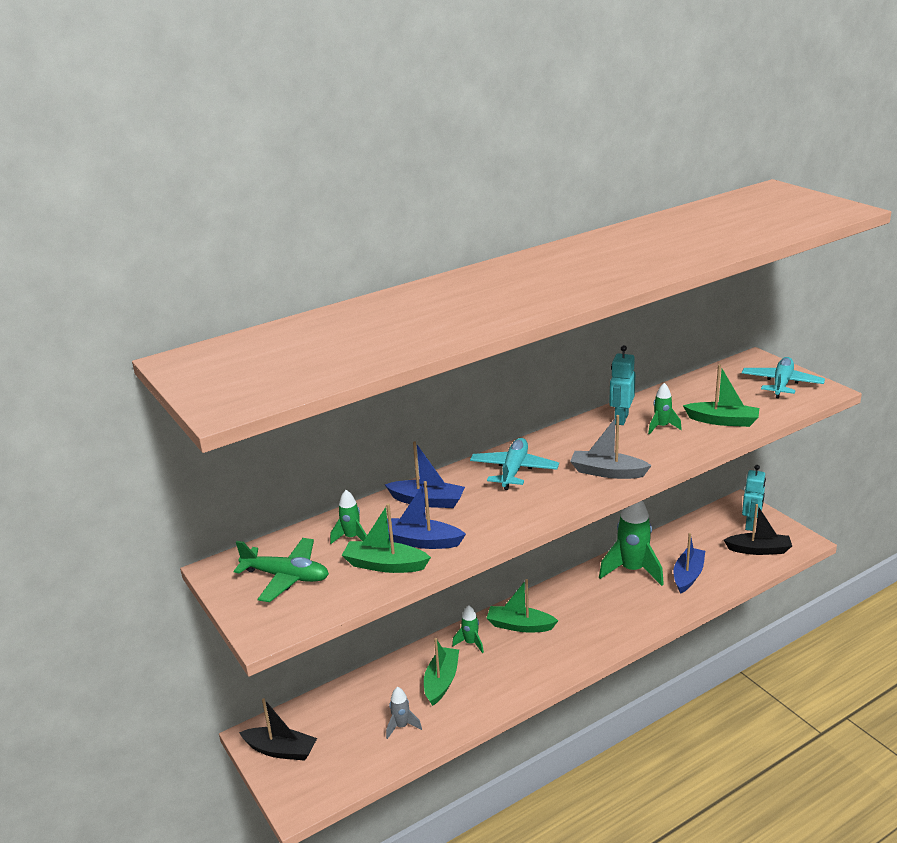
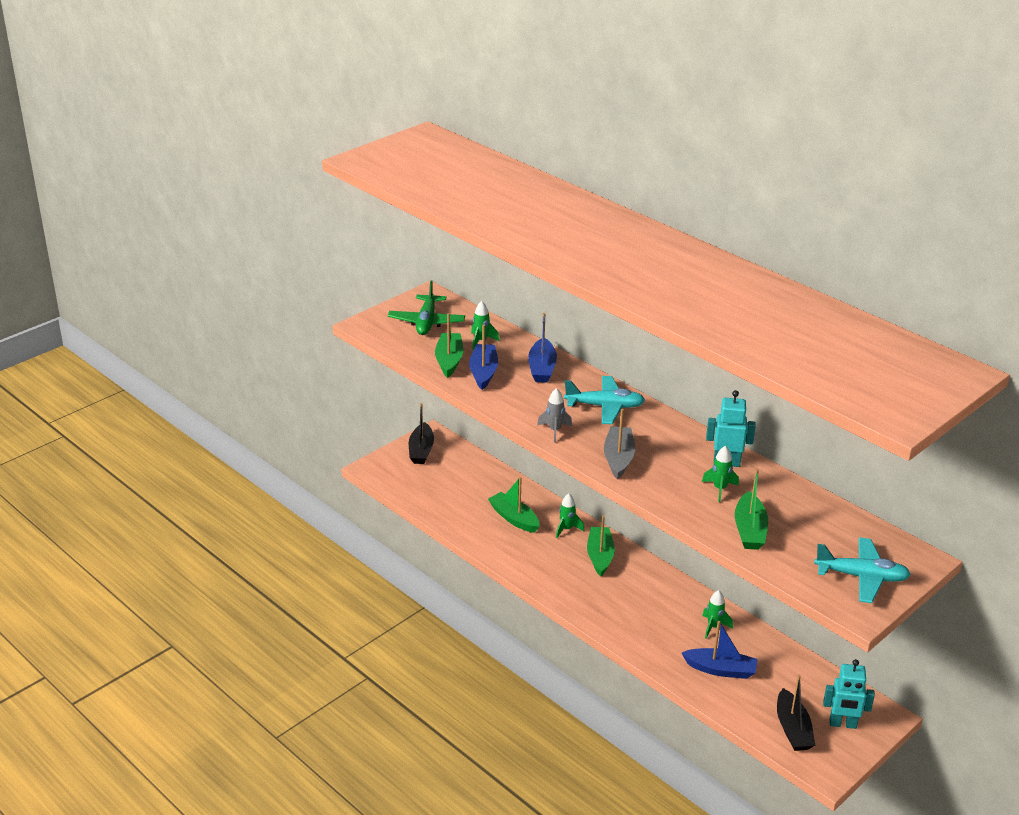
camera: 75 degrees right, 5 degrees up
(401, 726) = (458, 504): grey rocket -> grey rocket (554, 430)
(441, 681) = (514, 518): green boat -> green boat turned 135 degrees counterclockwise
(632, 570) = (713, 627): green rocket -> green rocket, size x0.49

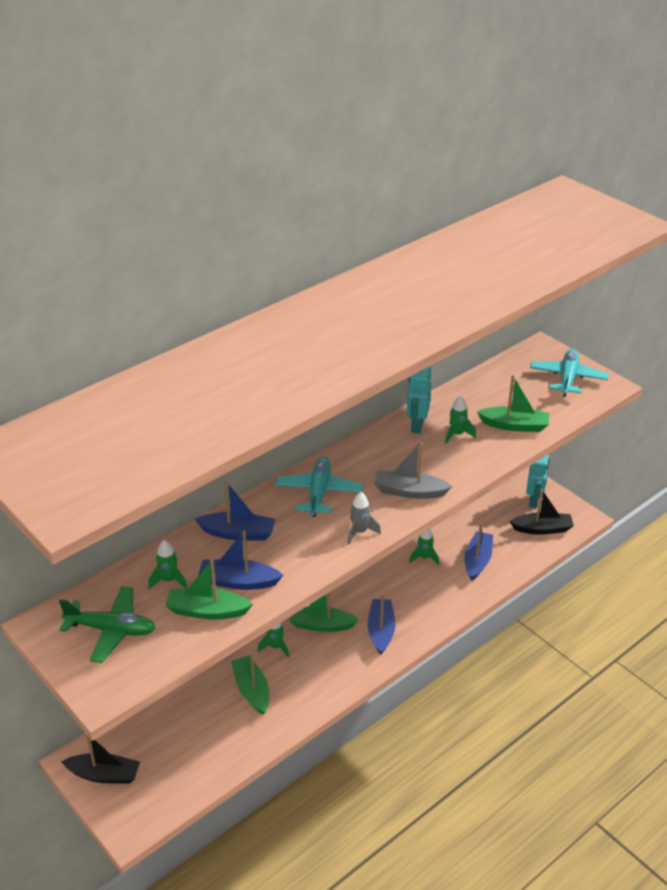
camera: 85 degrees left, 5 degrees up
(514, 518) = (251, 690): green boat -> green boat turned 105 degrees clockwise
(600, 596) = (381, 631): none -> blue boat

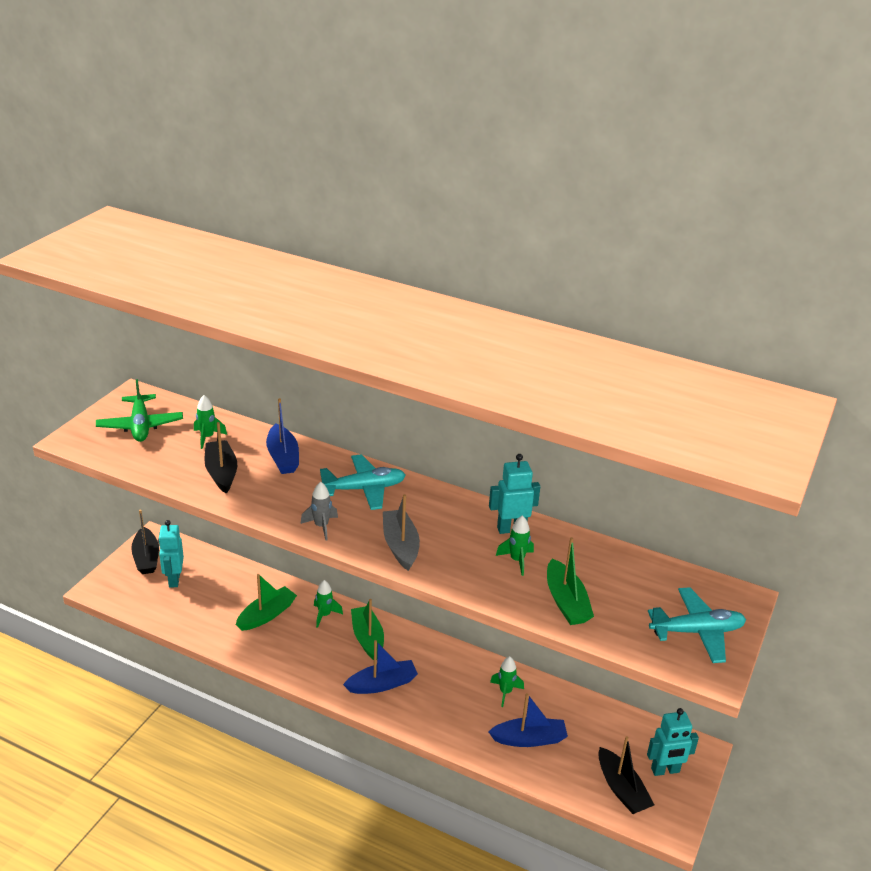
camera: 65 degrees right, 5 degrees down
(155, 756) = (174, 579): none -> turquoise robot
(207, 611) = (179, 465): green boat -> none
(238, 581) = (221, 472): blue boat -> black boat

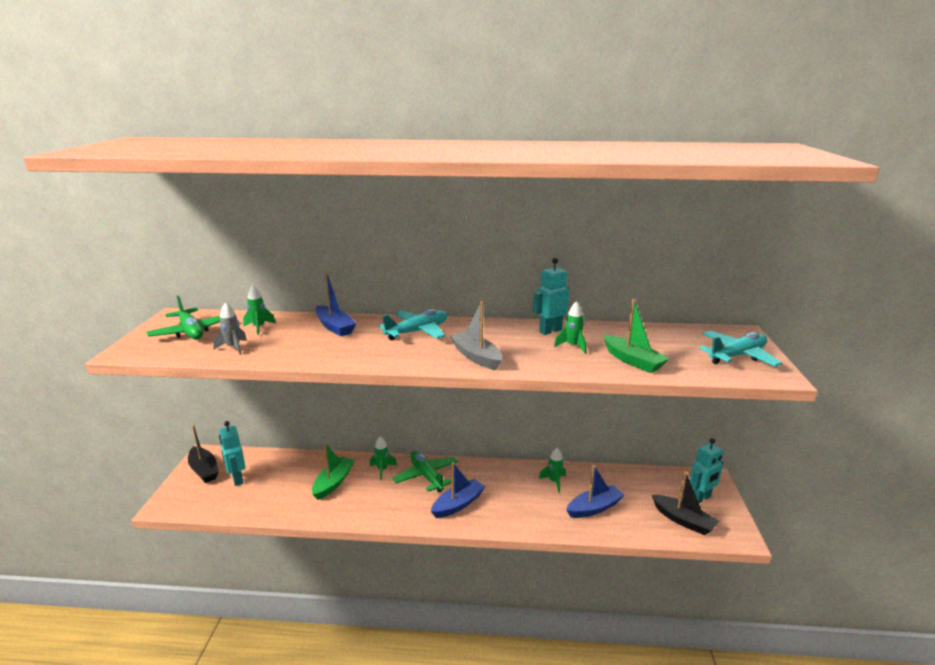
camera: 20 degrees left, 10 degrees down
(221, 472) = (286, 345): black boat -> none
(321, 526) = (401, 359): grey rocket -> grey rocket (233, 348)
(367, 638) = (426, 476): green boat -> green plane

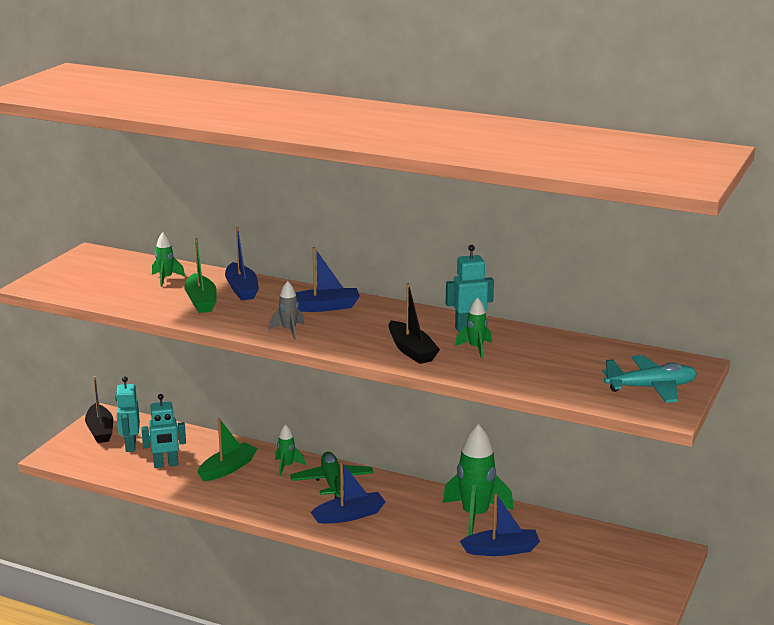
camera: 20 degrees right, 0 degrees up
(191, 332) = (99, 273): green plane -> none
(233, 348) = (131, 296): grey rocket -> grey rocket (289, 331)
(417, 332) = (323, 307): turquoise plane -> blue boat
(476, 357) = (362, 343): grey boat -> none
(554, 482) = (475, 516): green rocket -> green rocket, size x2.05
(632, 361) = (525, 373): green boat -> green boat (201, 301)
(683, 520) = (597, 583): black boat -> black boat (411, 350)
(701, 498) = (640, 567): turquoise robot -> turquoise robot (166, 465)

